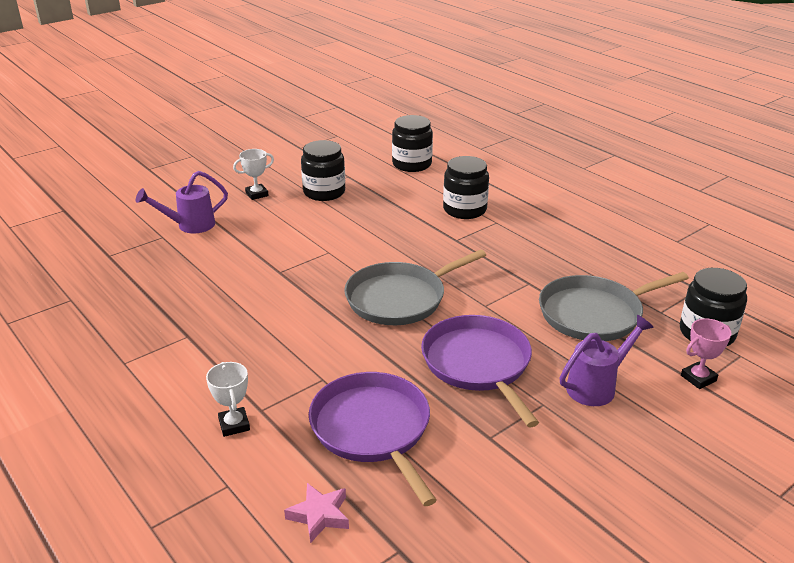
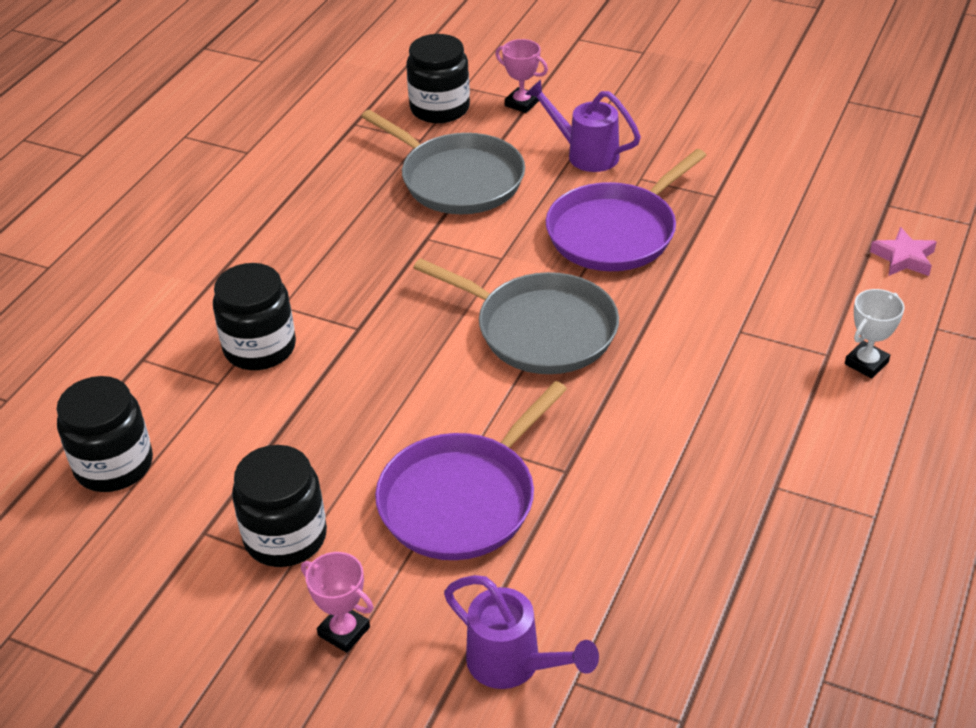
camera: 115 degrees left, 10 degrees up
(257, 194) = (344, 631): white trophy -> pink trophy
(372, 429) = (776, 267): purple pan -> purple pan (462, 499)

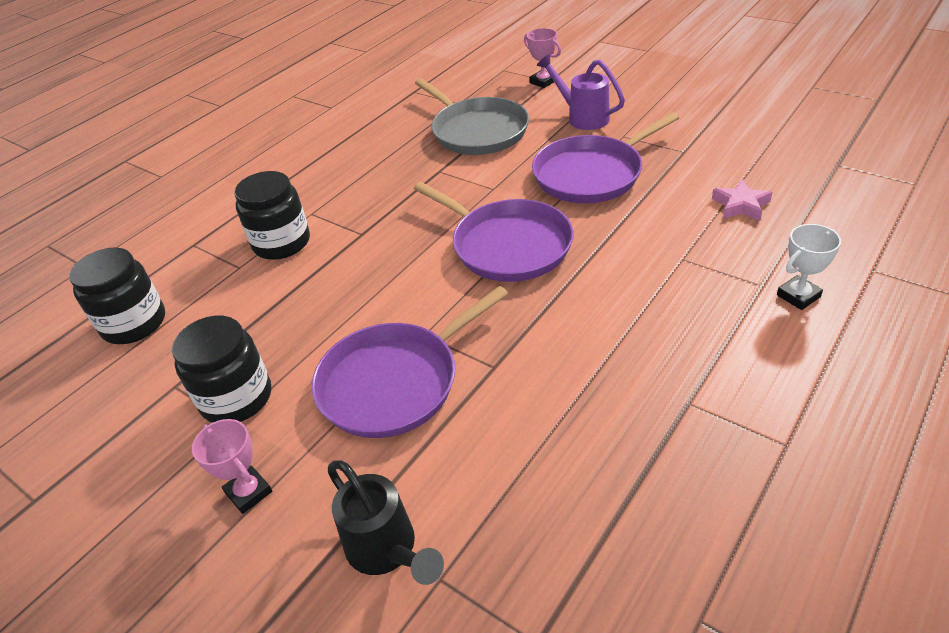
camera: 15 degrees right, 0 degrees up
(440, 108) = (480, 83): black jar -> none
(514, 665) = (387, 551): purple watering can -> black watering can
(540, 329) = (507, 245): grey pan -> purple pan
(903, 258) = (847, 208): pink star -> pink star (740, 205)

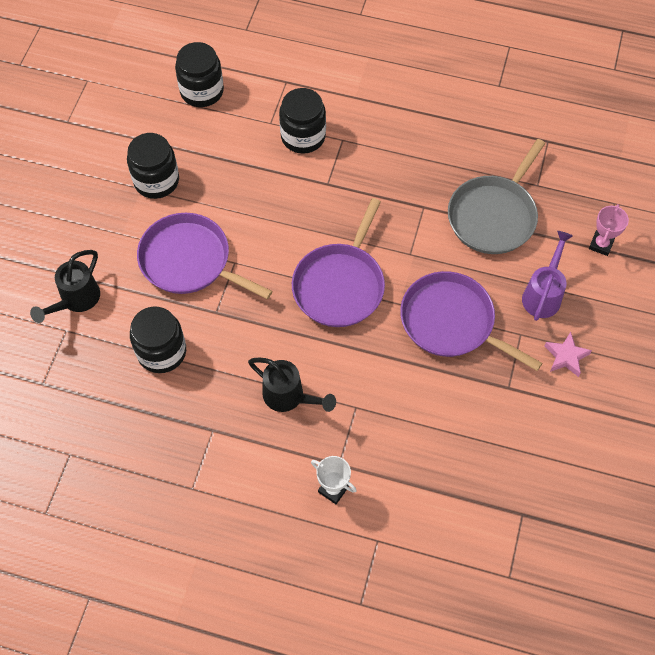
camera: 65 degrees right, 20 degrees up
(249, 492) = (95, 220): pink trophy -> none
(535, 442) = (162, 352): none -> black jar
(653, 314) = (289, 397): none -> black watering can
(740, 205) = (437, 441): pink star -> pink star (566, 356)

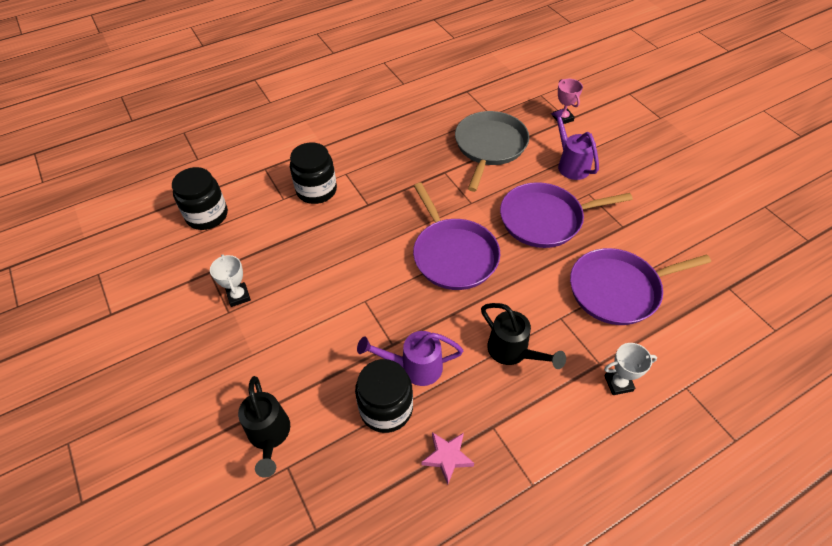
camera: 45 degrees left, 10 degrees down
(156, 181) = (238, 296): black jar -> white trophy
(189, 261) = (330, 327): purple pan -> purple pan (618, 290)
(211, 342) = (414, 367): none -> purple watering can
(289, 397) = (513, 352): black watering can -> black watering can turned 60 degrees clockwise
(494, 215) = (489, 146): grey pan -> grey pan turned 150 degrees counterclockwise
(566, 356) = (626, 185): pink star -> pink star (447, 457)

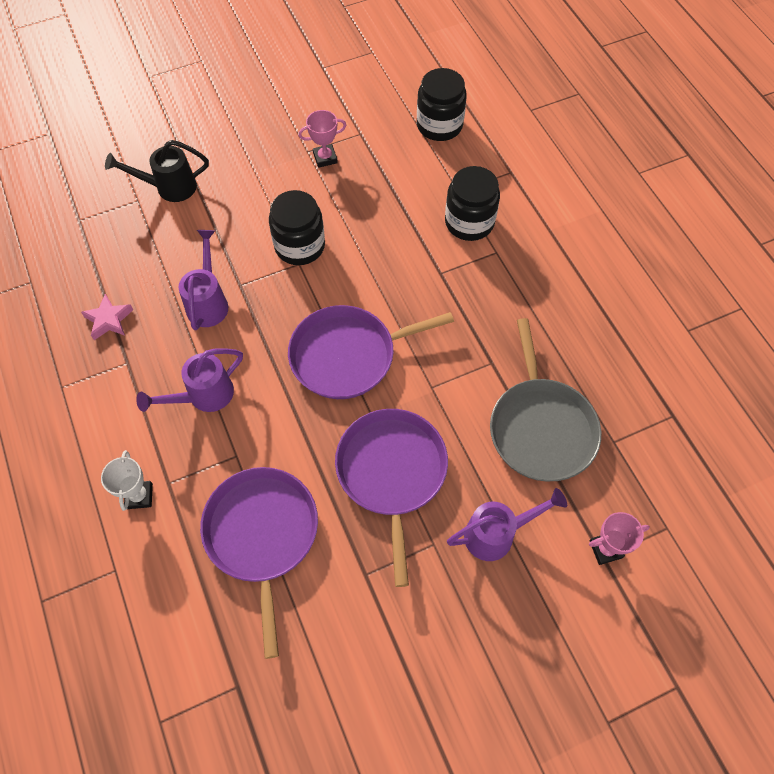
camera: 95 degrees right, 10 degrees up
(238, 296) = (325, 158): white trophy -> pink trophy
(386, 408) = (171, 275): black jar -> black jar (300, 246)
(489, 146) = (541, 427): grey pan -> grey pan turned 60 degrees clockwise
(513, 352) = (203, 396): black watering can -> purple watering can

